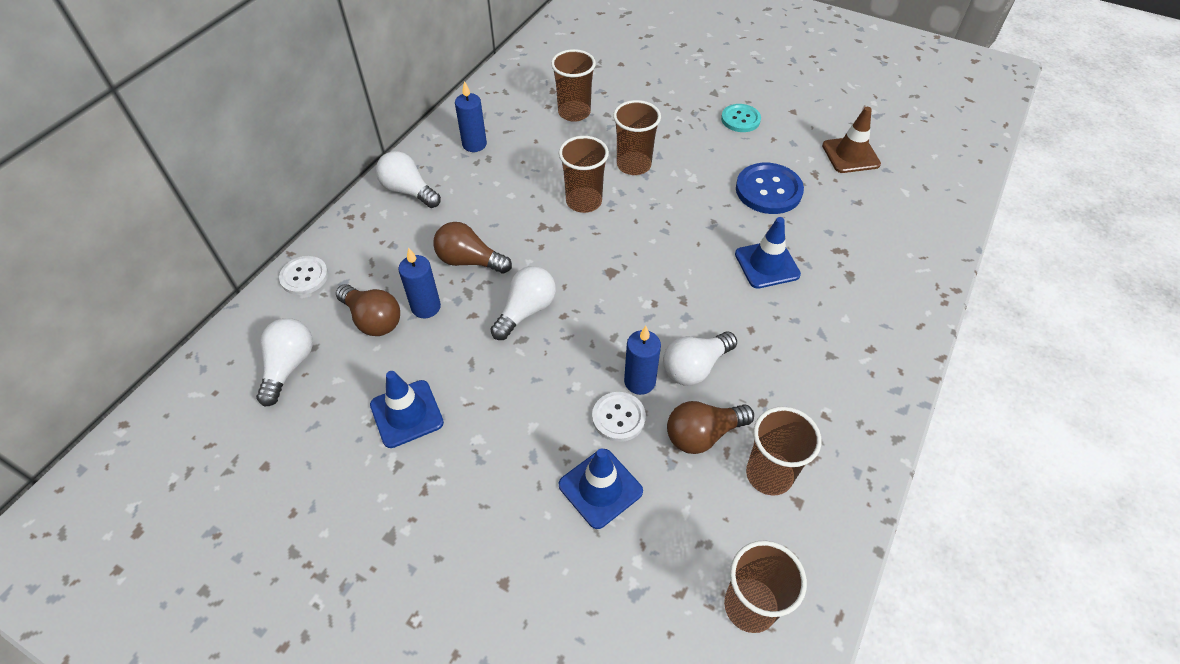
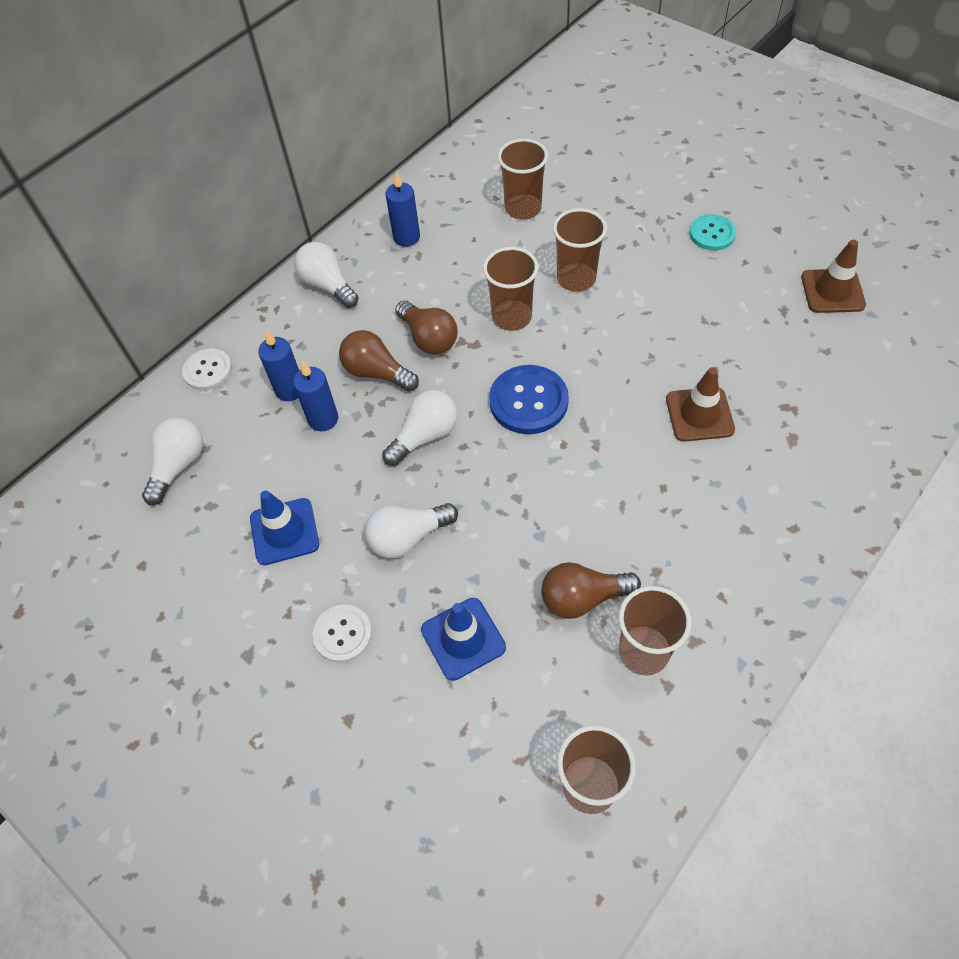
camera: 15 degrees right, 5 degrees up
(373, 320) = (268, 426): brown light bulb -> brown light bulb (429, 338)
(618, 417) = (497, 566): white button -> white button (343, 634)
(639, 381) = (528, 530): blue candle -> blue candle (290, 389)
(695, 367) = (591, 522): white light bulb -> white light bulb (408, 537)
(767, 264) = (699, 414): blue traffic cone -> brown traffic cone
(768, 190) = (723, 325): blue button -> blue button (528, 401)

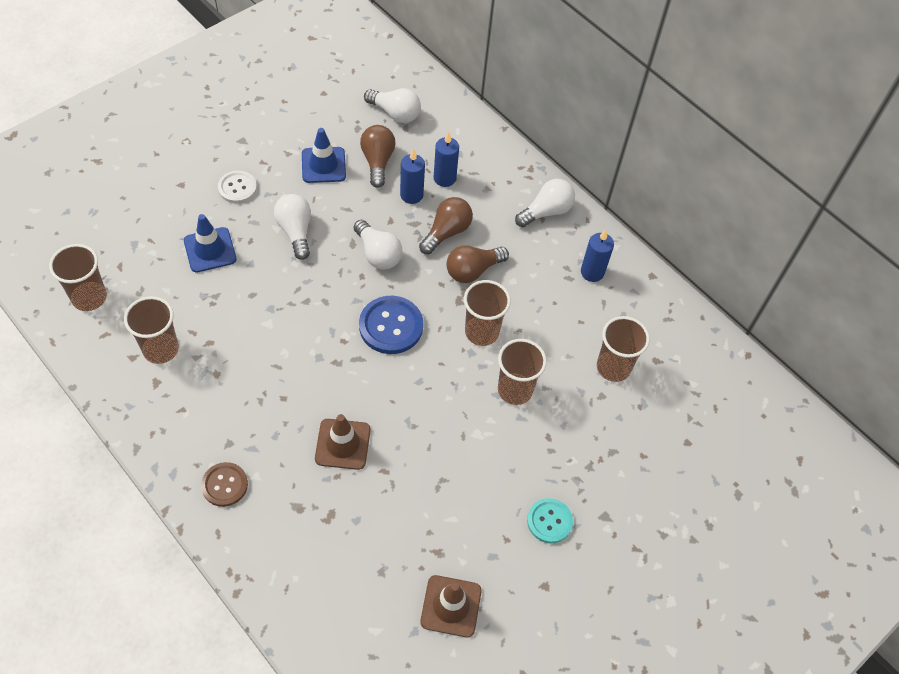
camera: 90 degrees right, 0 degrees up
(208, 370) = (475, 132): white button -> none
(582, 598) = (213, 323): brown light bulb -> brown light bulb (377, 161)
(799, 518) = (224, 485): none -> brown button

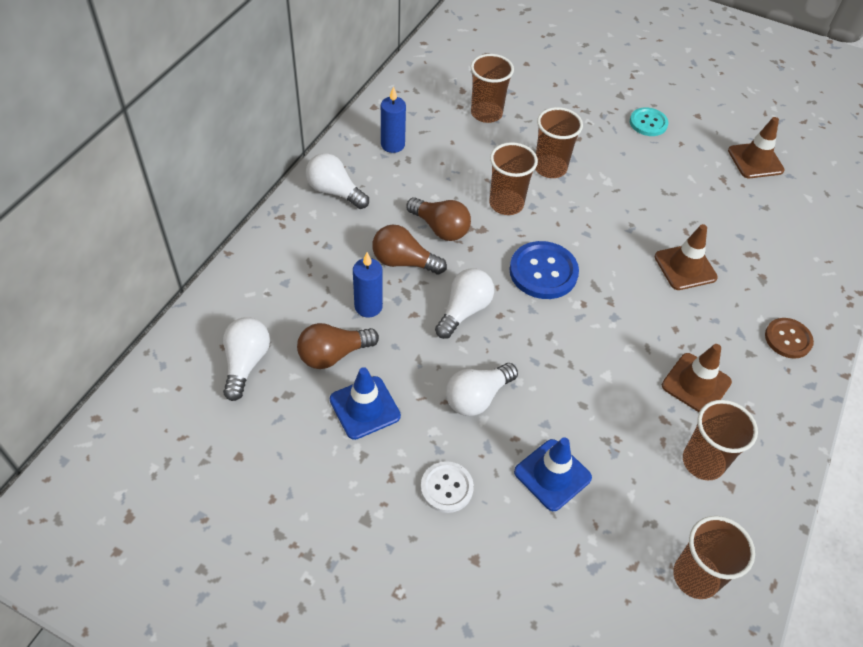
camera: 110 degrees left, 5 degrees down
(225, 383) = (696, 384): none -> brown traffic cone
(444, 178) = (329, 284): blue candle -> none

